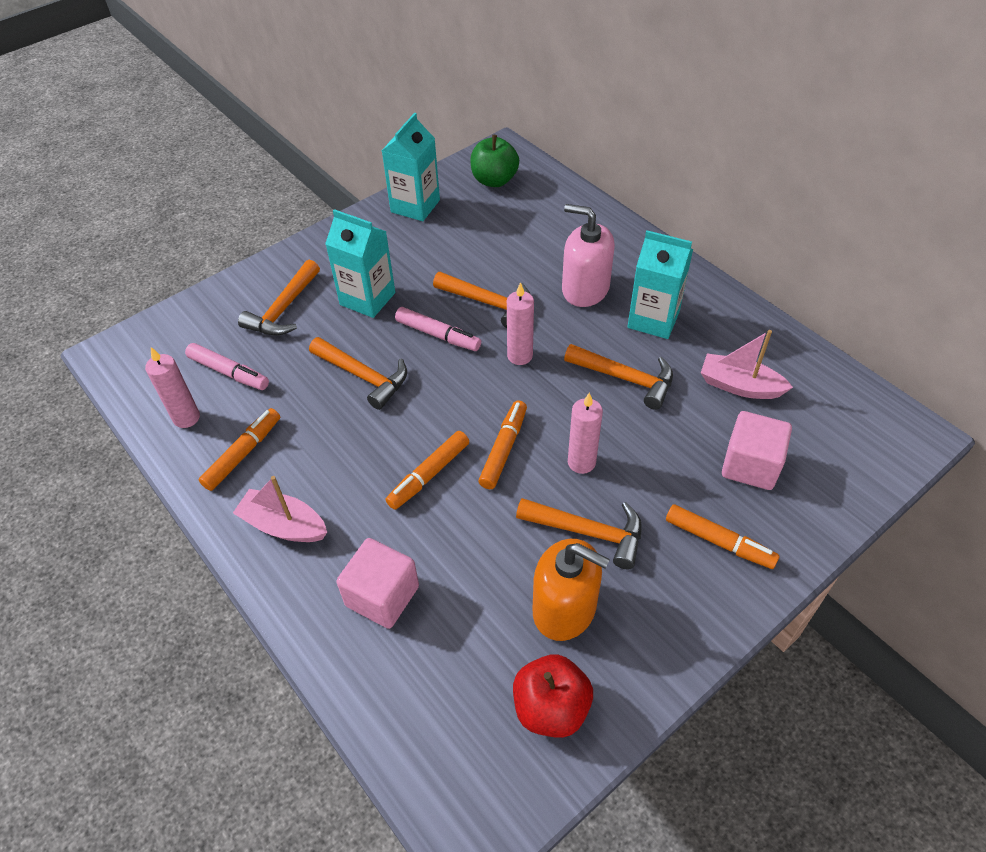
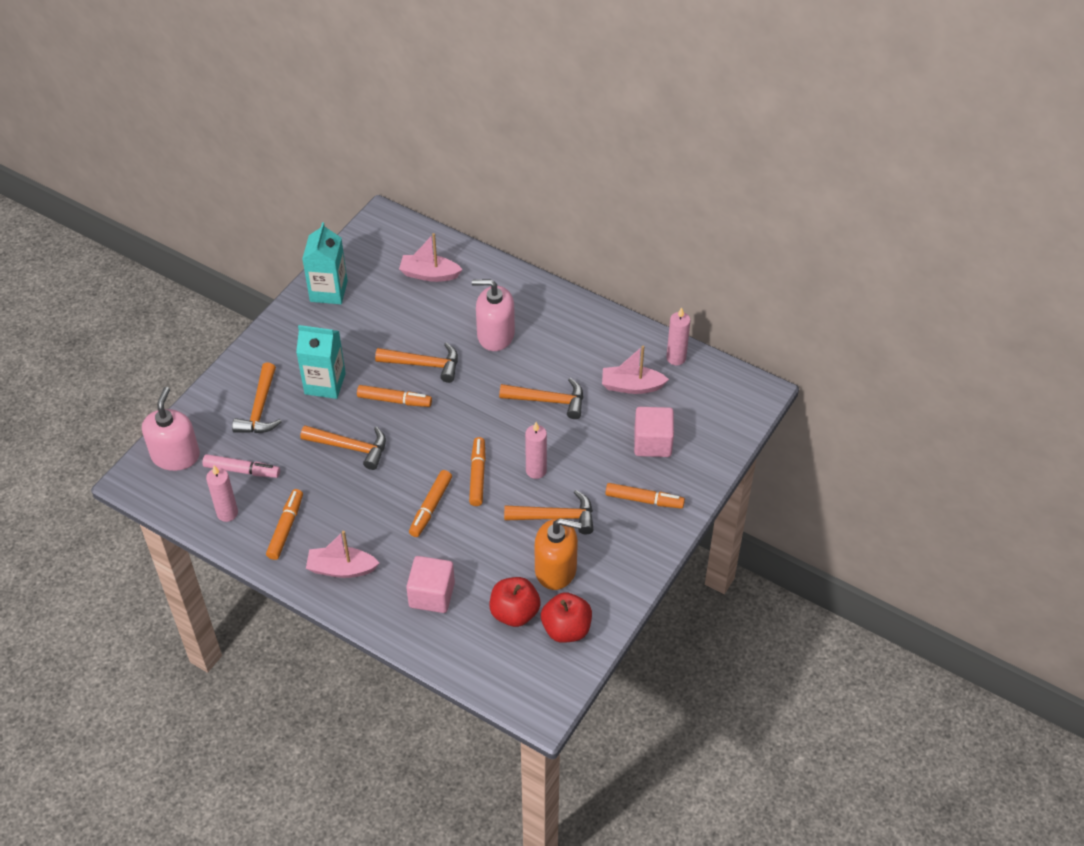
camera: 20 degrees left, 0 degrees up
(167, 338) = (175, 455): none -> pink soap dispenser
(438, 335) = (394, 400): pink marker -> orange marker
(484, 658) = (514, 613): none -> red apple
(494, 180) = (386, 251): green apple -> none
(520, 356) = (464, 402): pink candle -> pink candle (676, 358)
(532, 211) = (429, 274): none -> pink boat
(653, 319) = (555, 348): turquoise carton -> none

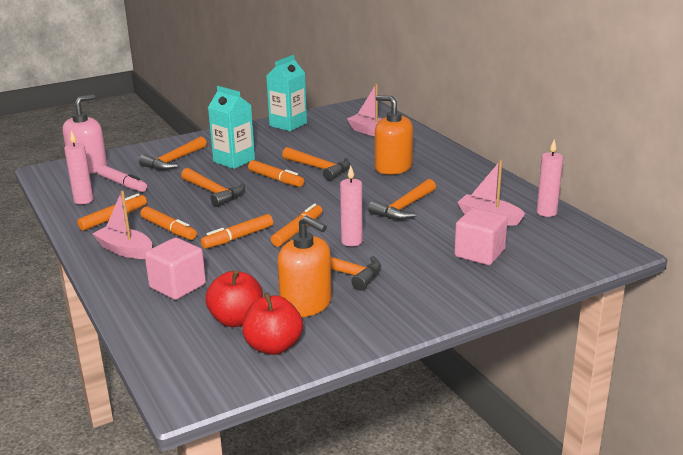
camera: 30 degrees right, 25 degrees down
(495, 335) = (393, 167): pink soap dispenser -> orange soap dispenser
(549, 400) = (404, 208): orange hammer -> orange hammer turned 90 degrees clockwise
(644, 500) = (438, 285): orange marker -> orange marker (169, 229)

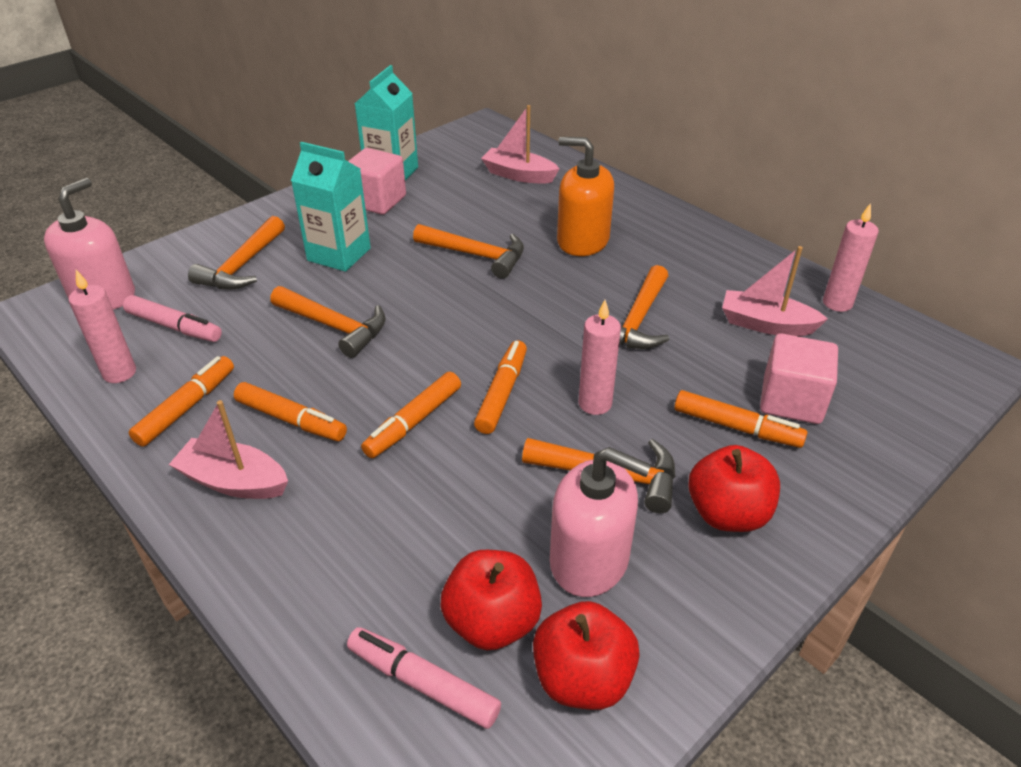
camera: 15 degrees left, 15 degrees up
(177, 286) = (358, 555): pink cube -> pink cube (377, 201)
(186, 336) = (423, 683): none -> pink marker
(276, 179) = (420, 286): orange marker -> orange marker (736, 427)
(306, 304) = (589, 560): orange soap dispenser -> pink soap dispenser
(402, 296) = (727, 513): none -> red apple

